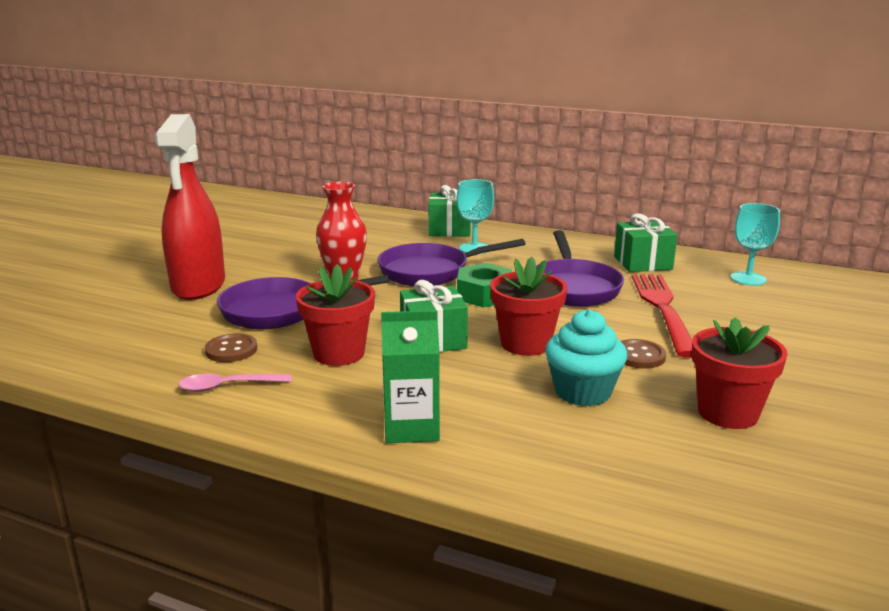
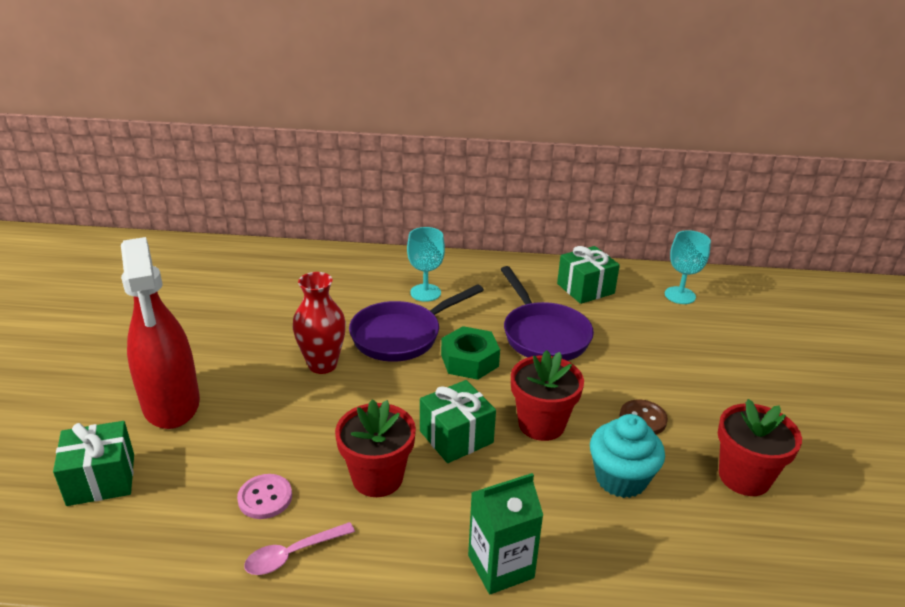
camera: 20 degrees left, 10 degrees up
(231, 350) = (265, 498): brown button -> pink button
(280, 311) = (282, 426): purple pan -> none
(450, 230) = (388, 268): green gift -> green gift (101, 479)
(663, 309) = (632, 351): red fork -> none

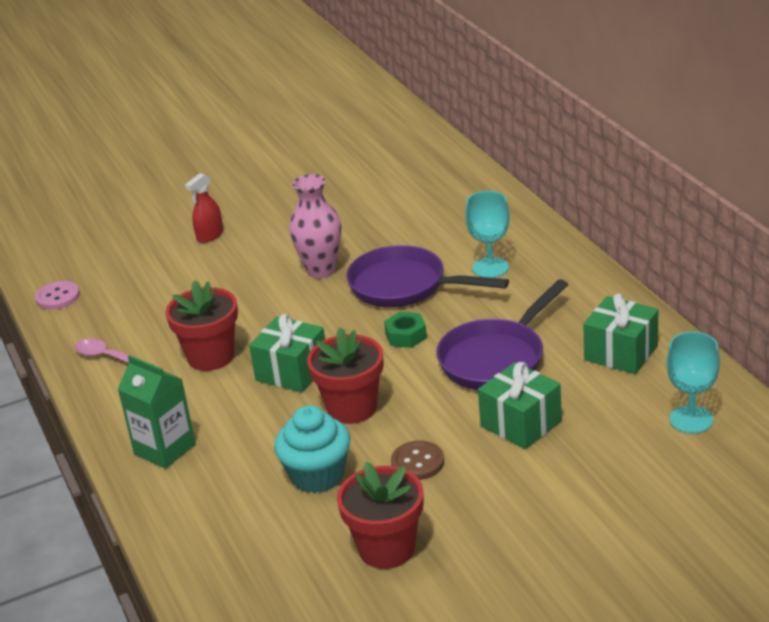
camera: 65 degrees right, 0 degrees up
(101, 479) = (115, 254): green gift -> green gift (520, 423)
(171, 404) = (210, 235): red spray bottle -> red spray bottle, size x0.42
(265, 498) = (150, 321): pink button -> pink button (58, 297)
(322, 365) = (321, 270): red vase -> pink vase
(469, 360) = (406, 336): green nut -> green nut, size x0.65

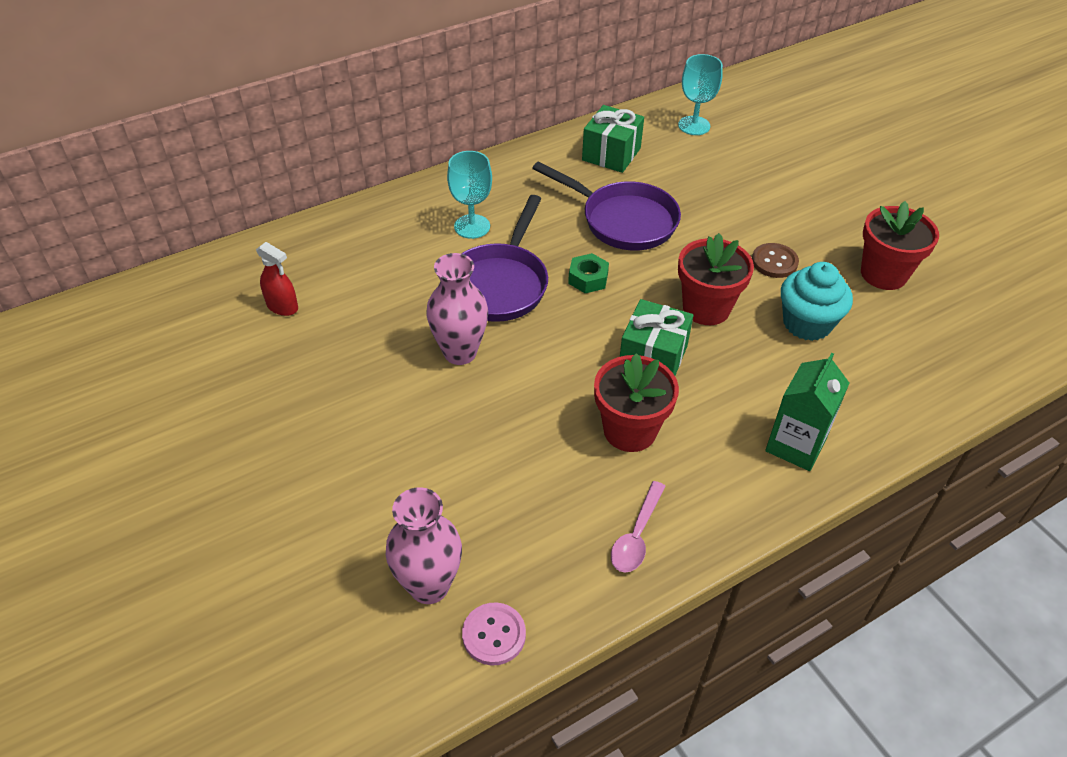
camera: 100 degrees left, 15 degrees up
(105, 270) = (429, 586): none -> pink vase
(210, 235) = (358, 473): red spray bottle -> red spray bottle (282, 306)
(520, 423) = (712, 206): green gift -> none

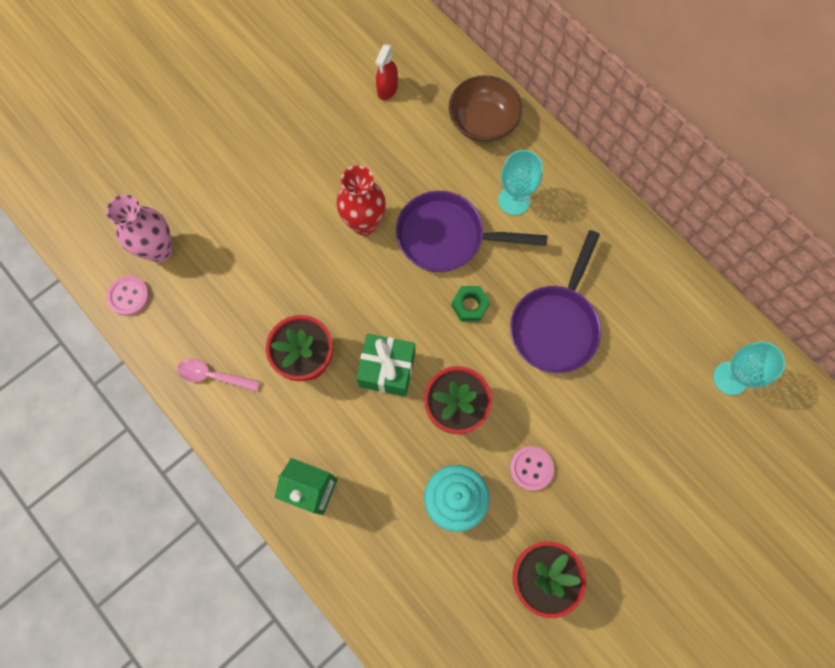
camera: 80 degrees right, 25 degrees up
(365, 234) = (483, 122): none -> brown bowl
(460, 352) = (364, 223): pink vase -> red vase
(611, 154) = (654, 302): green gift -> none
(774, 262) = (531, 468): brown button -> pink button

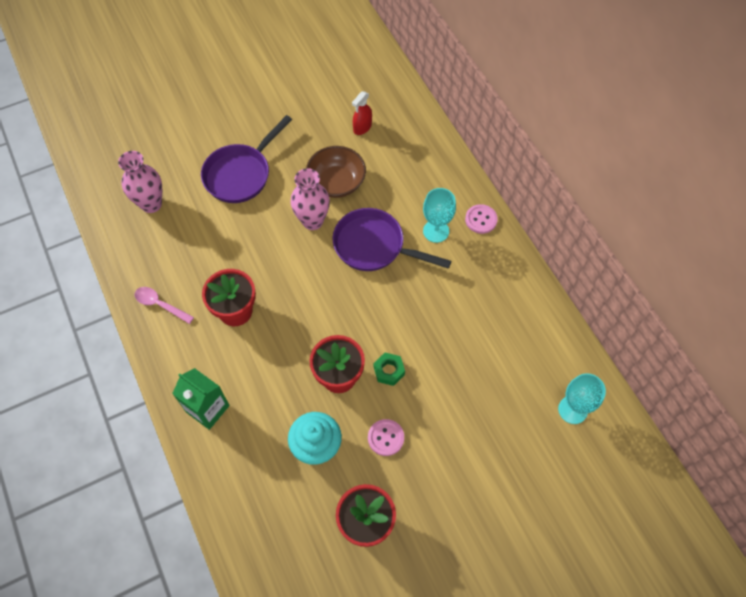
camera: 15 degrees right, 10 degrees down
(129, 296) = (117, 232): pink button -> pink button (481, 220)
(364, 223) = (312, 221): red vase -> pink vase
(387, 370) = (295, 333): green gift -> none
(470, 306) = (376, 301): green nut -> green nut (389, 371)
(483, 122) = (429, 168): brown bowl -> brown bowl (336, 182)
(555, 325) = (440, 333): purple pan -> purple pan (241, 174)

